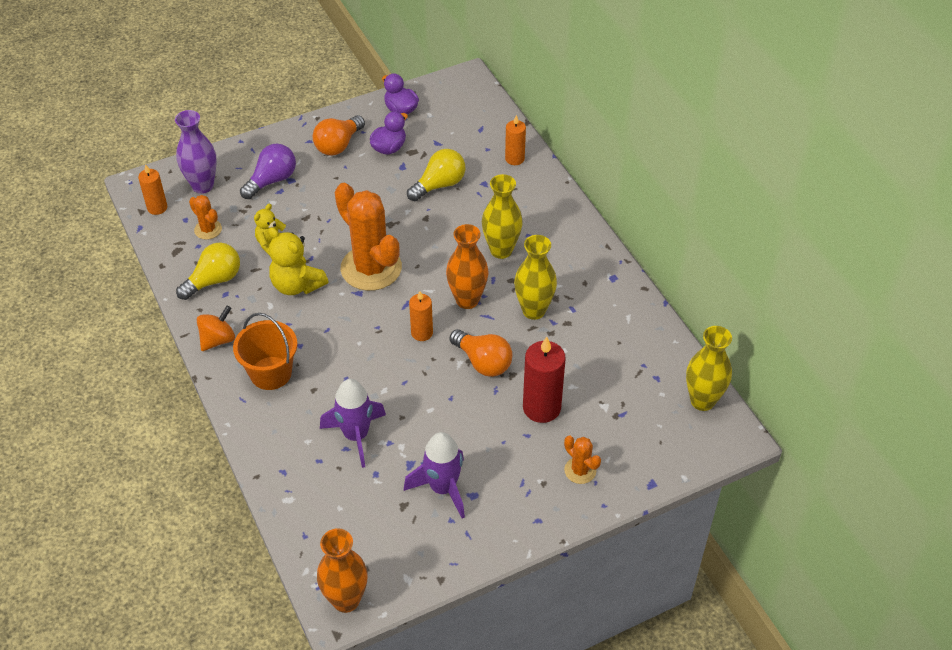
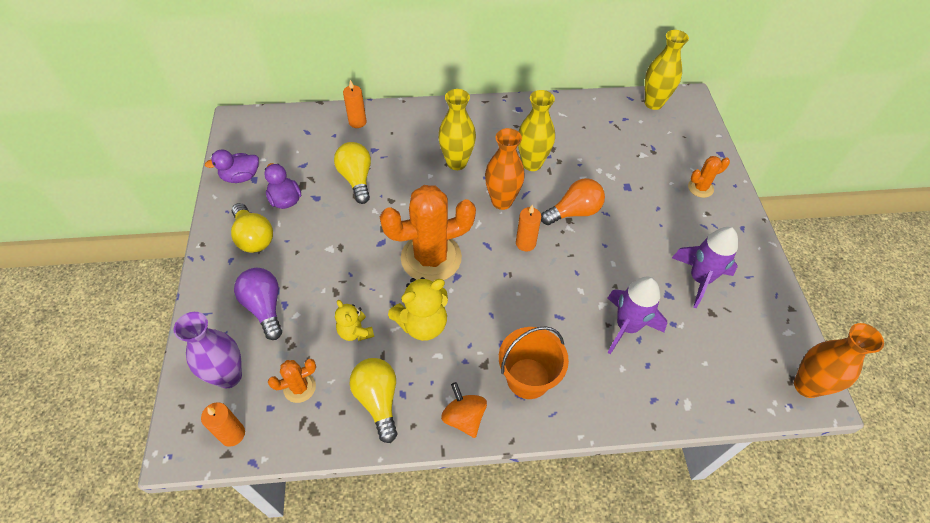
camera: 70 degrees left, 5 degrees up
(338, 145) = (253, 237): orange light bulb -> yellow light bulb
(541, 408) = (633, 190): red candle -> none

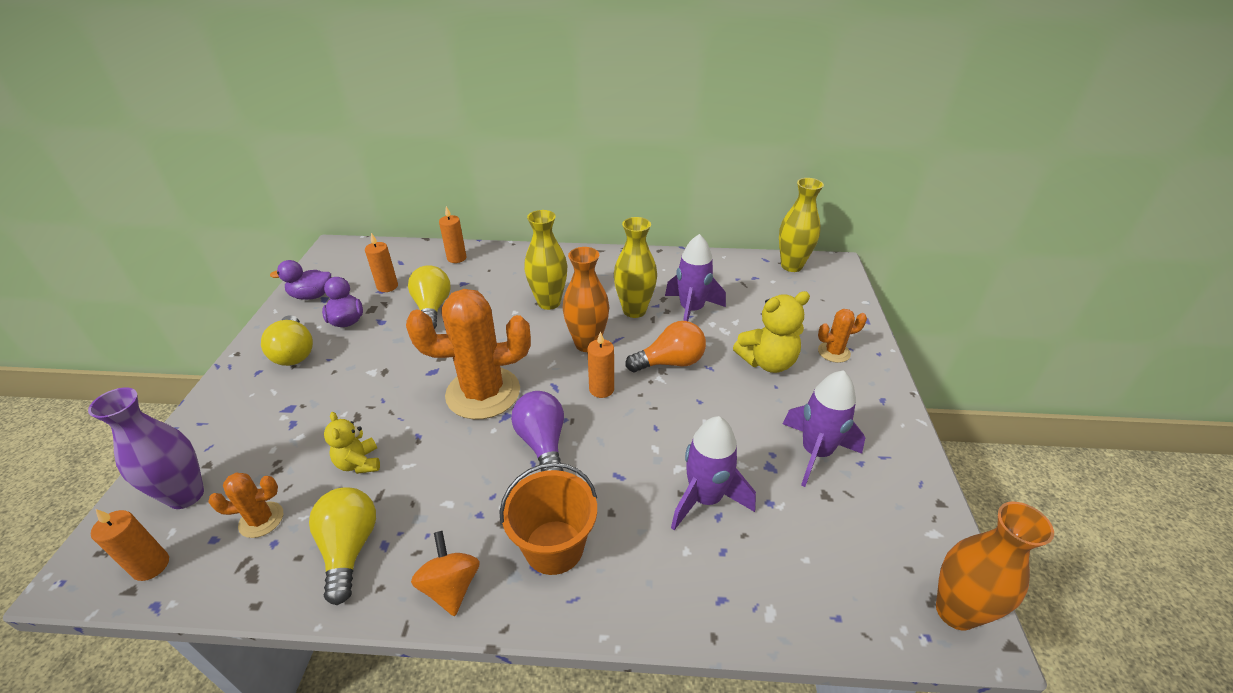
camera: 10 degrees right, 15 degrees down
(265, 307) = (268, 424): purple light bulb -> purple light bulb (542, 443)
(306, 160) = (387, 286): none -> orange candle
(422, 324) = (443, 464): yellow teddy bear -> yellow teddy bear (767, 362)
(579, 159) = (691, 310): none -> purple rocket

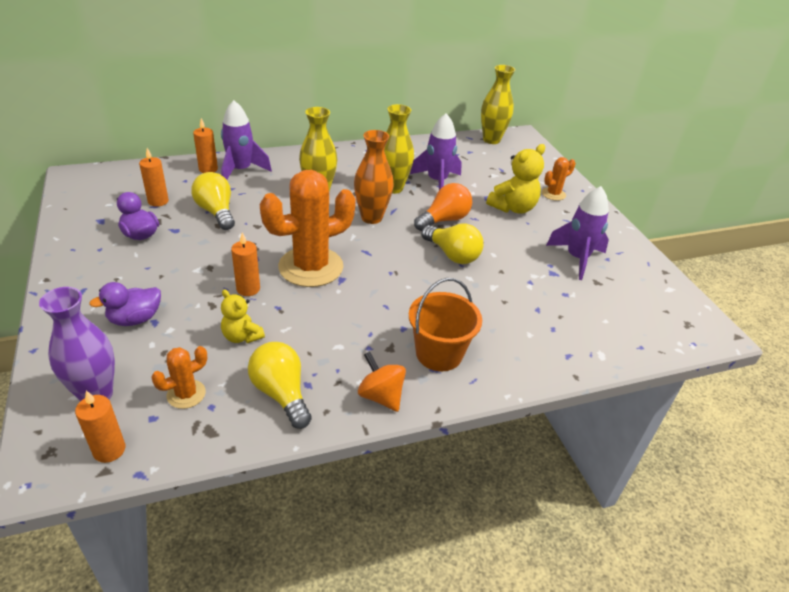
camera: 25 degrees left, 0 degrees up
(294, 352) = (108, 268): yellow light bulb -> yellow light bulb (452, 255)
(312, 296) = (85, 220): purple duck -> purple duck (135, 319)
(542, 443) = (384, 291): purple light bulb -> none
(601, 389) = (404, 247): orange candle -> orange candle (248, 289)
(705, 498) = (523, 301): purple rocket -> purple rocket (241, 171)
(955, 611) = (701, 327): orange vase -> none

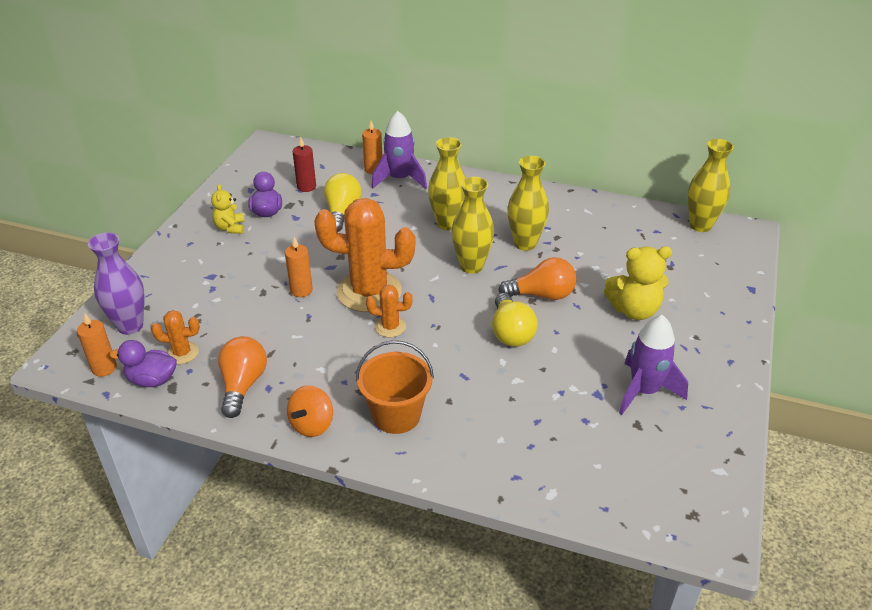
camera: 40 degrees right, 0 degrees up
(135, 319) = (202, 280): purple duck -> purple duck (152, 380)
(158, 201) = (306, 187): orange candle -> red candle
(242, 336) = (259, 327): yellow teddy bear -> yellow teddy bear (230, 228)
(281, 393) = (243, 385): yellow light bulb -> orange light bulb
(371, 217) = (471, 266): orange vase -> yellow vase
(381, 396) = (312, 425): orange spinning top -> orange spinning top turned 150 degrees counterclockwise
(437, 181) = (580, 252): purple rocket -> none
(553, 194) = (703, 312): orange cactus -> orange cactus (390, 327)

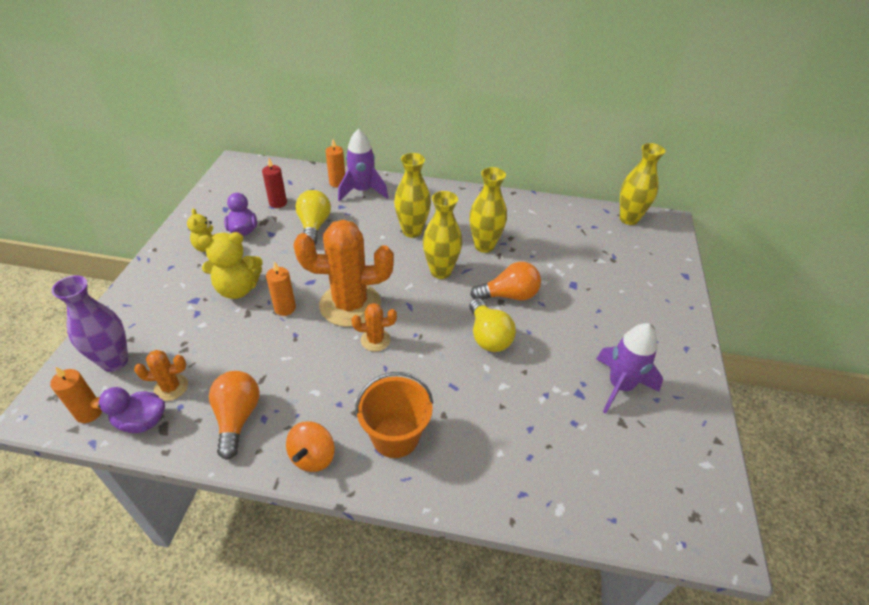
camera: 10 degrees left, 5 degrees up
(634, 310) = (592, 304): yellow teddy bear -> yellow teddy bear (238, 289)

